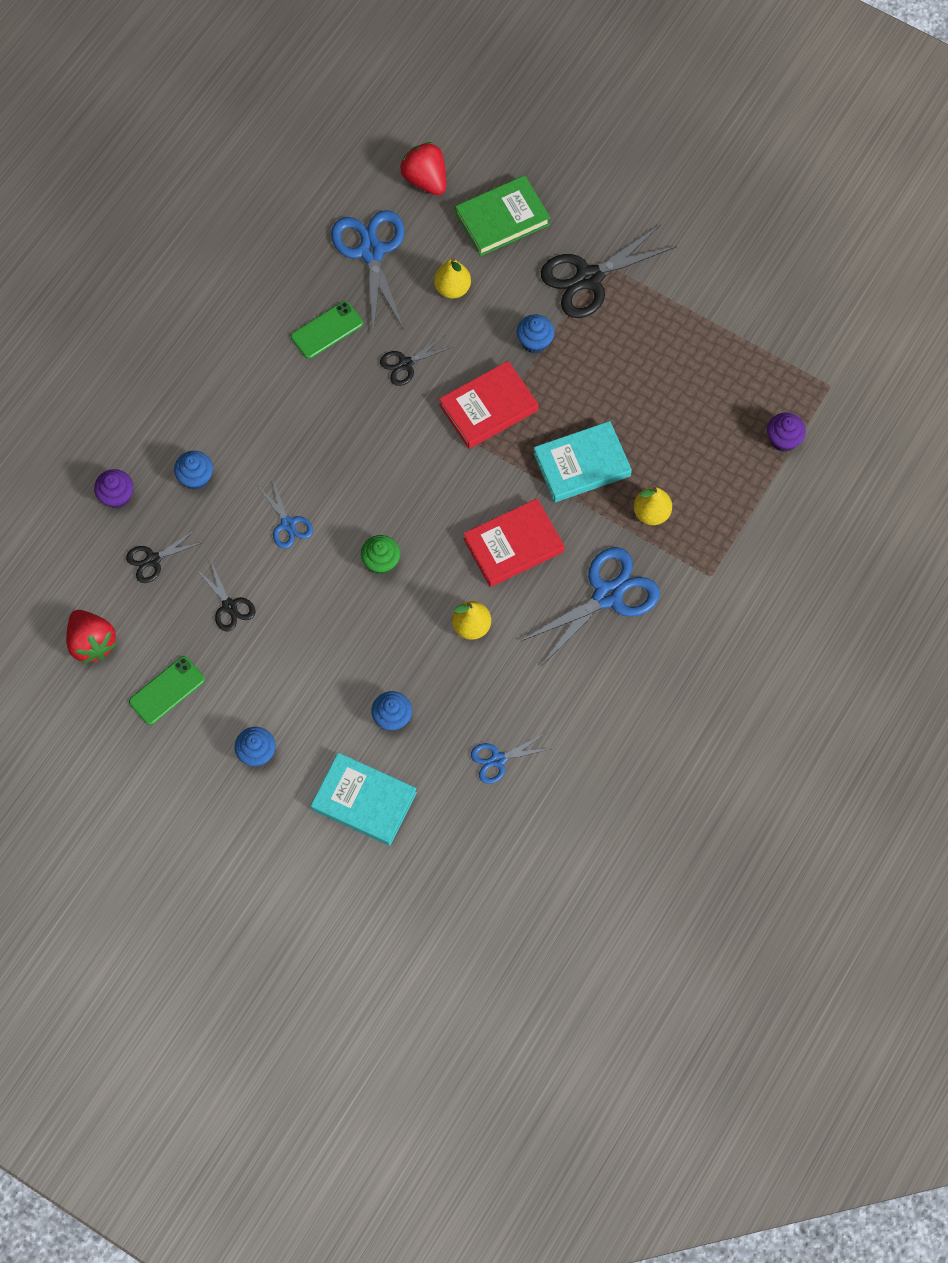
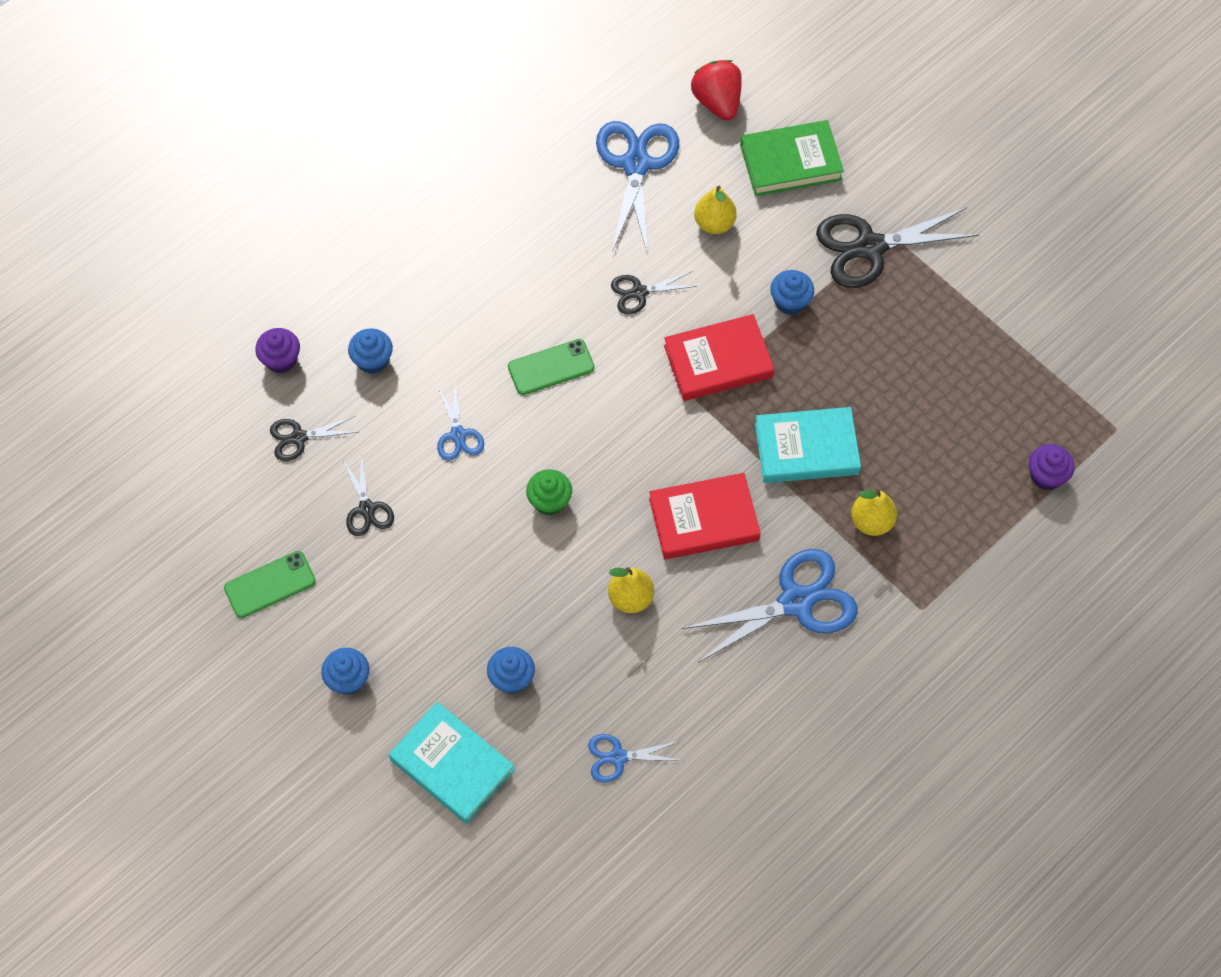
camera: 15 degrees right, 5 degrees down
(92, 642) = (205, 511): red strawberry -> none
(327, 330) = (563, 236): green phone -> green phone (551, 367)

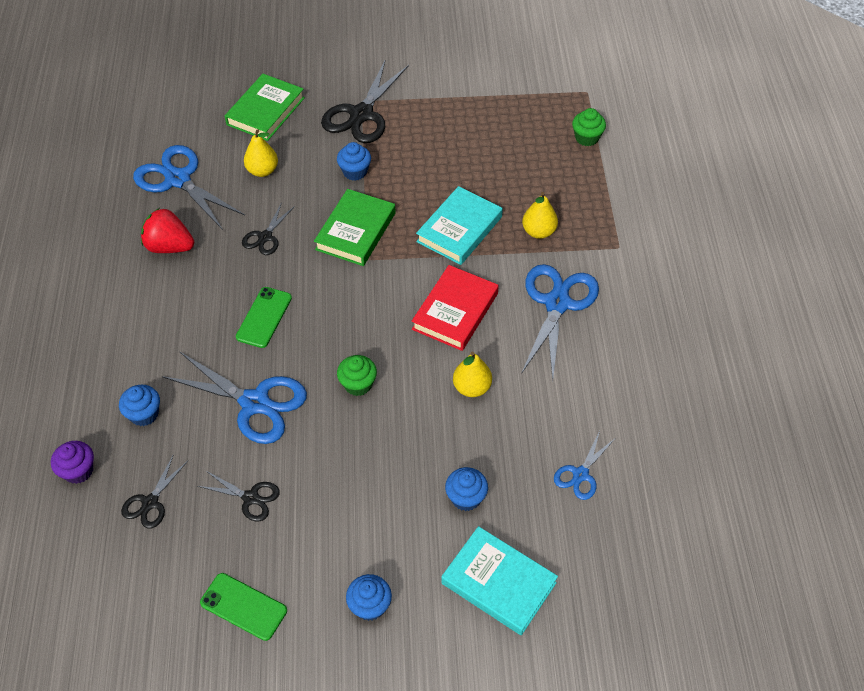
camera: 50 degrees left, 10 degrees down
(270, 585) = (243, 606): green phone -> green phone turned 75 degrees counterclockwise
(452, 765) = (498, 583): turquoise book -> turquoise book turned 45 degrees clockwise
(458, 435) = (255, 403): blue scissors -> blue scissors, size x1.90
(717, 102) = (186, 116): red strawberry -> red strawberry (169, 247)
(718, 361) = (356, 231): red book -> green book
(1046, 476) = (586, 138): purple cupcake -> green cupcake

